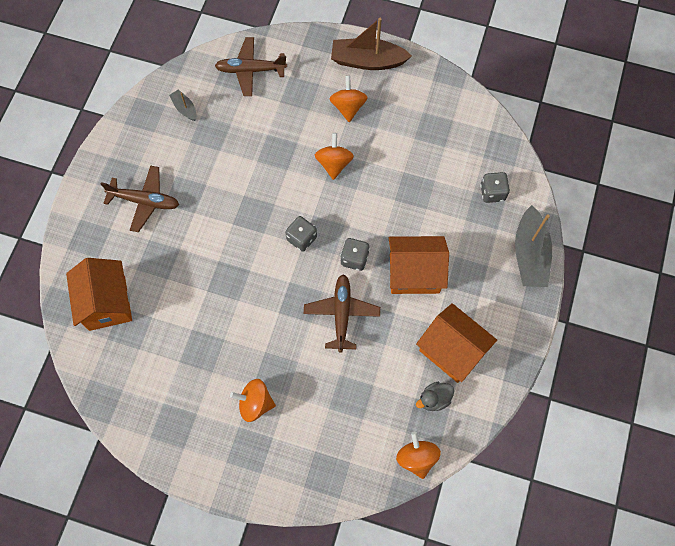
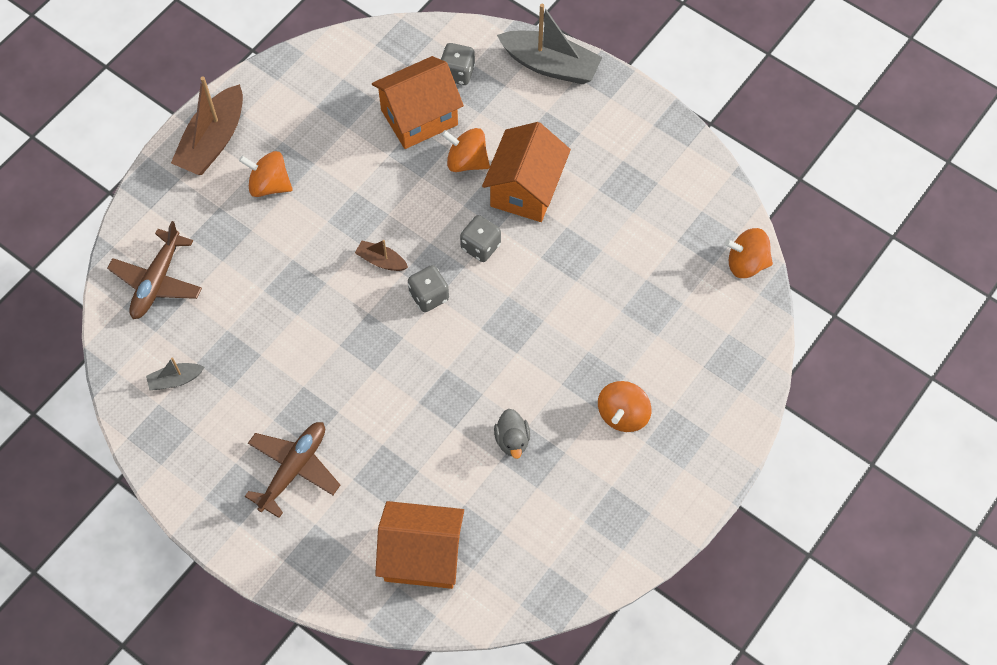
camera: 70 degrees left, 5 degrees down
(317, 198) = (381, 261): none -> brown boat
(334, 163) = (342, 227): orange spinning top -> orange spinning top (466, 161)
(341, 314) = (545, 283): brown plane -> none
(434, 399) = (685, 222): grey duck -> grey duck (512, 440)
(451, 350) = (634, 184): orange house -> orange house (419, 117)

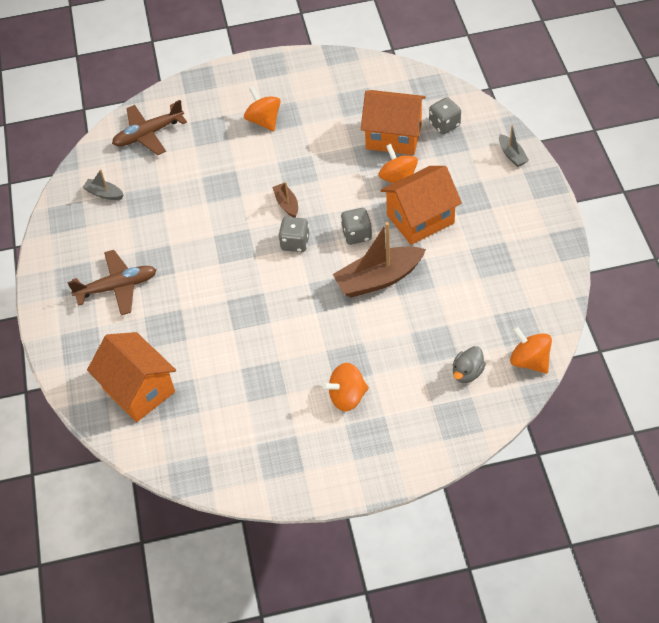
camera: 45 degrees right, 10 degrees down
(213, 141) = (256, 77): brown boat -> brown boat (378, 279)
(512, 440) = (261, 362): grey duck -> grey duck (467, 373)
(550, 65) = (512, 155): grey boat -> grey boat, size x0.49

